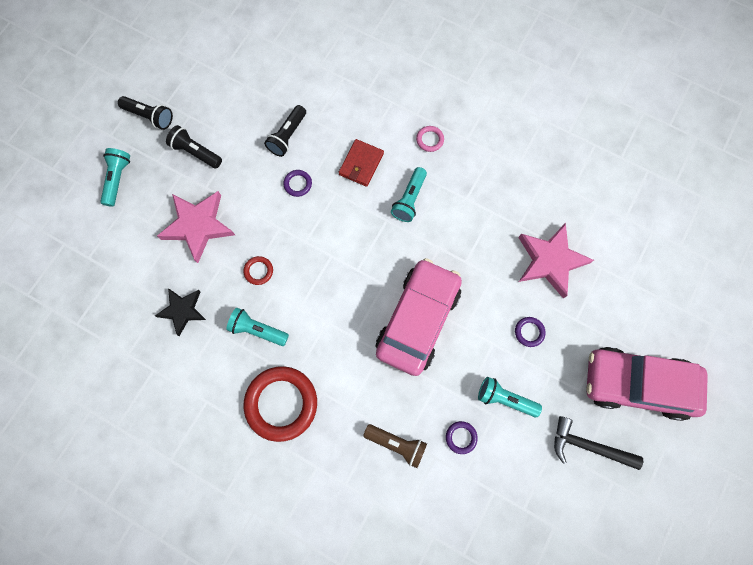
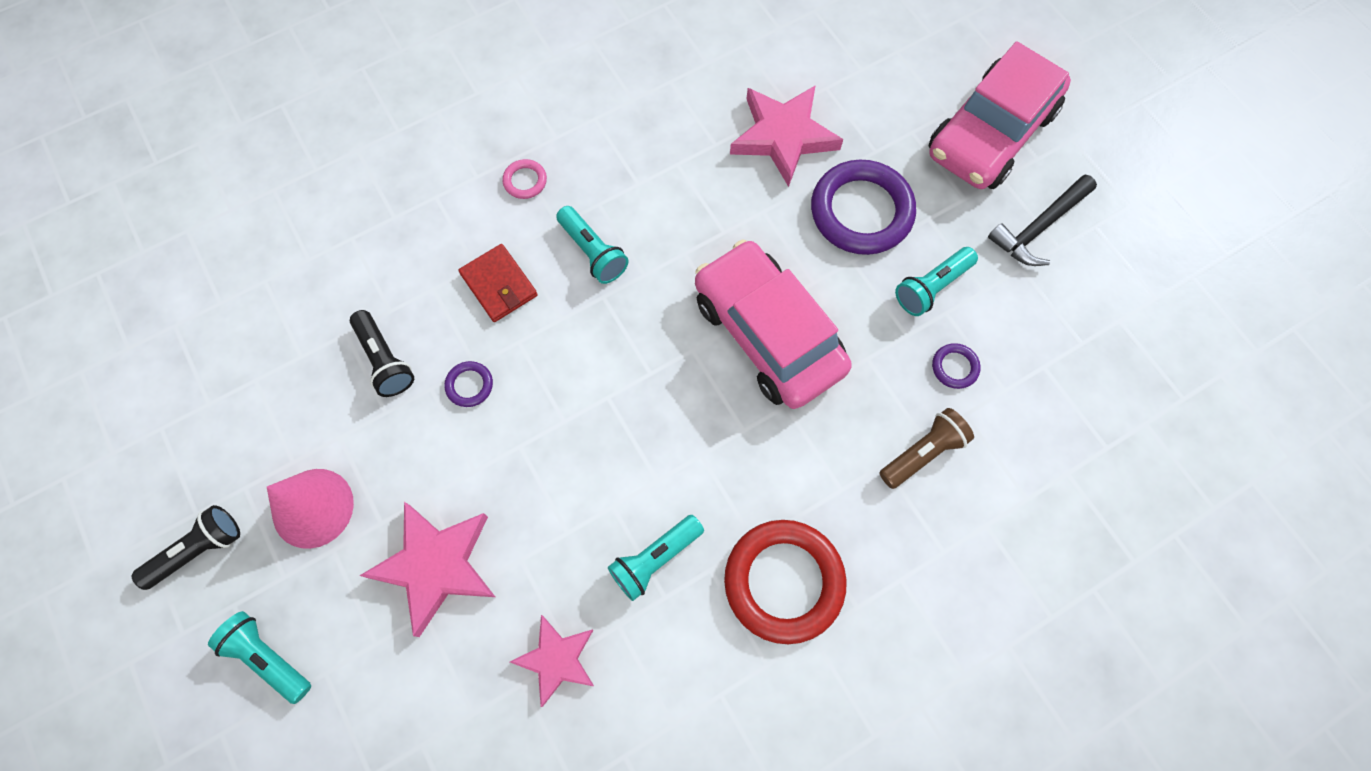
camera: 60 degrees left, 5 degrees down
(183, 310) = (557, 659): black star -> pink star
(196, 152) = (313, 508): black flashlight -> pink cone
(258, 271) = (566, 511): red ring -> none
(529, 332) = (861, 211): purple ring -> purple ring, size x2.33

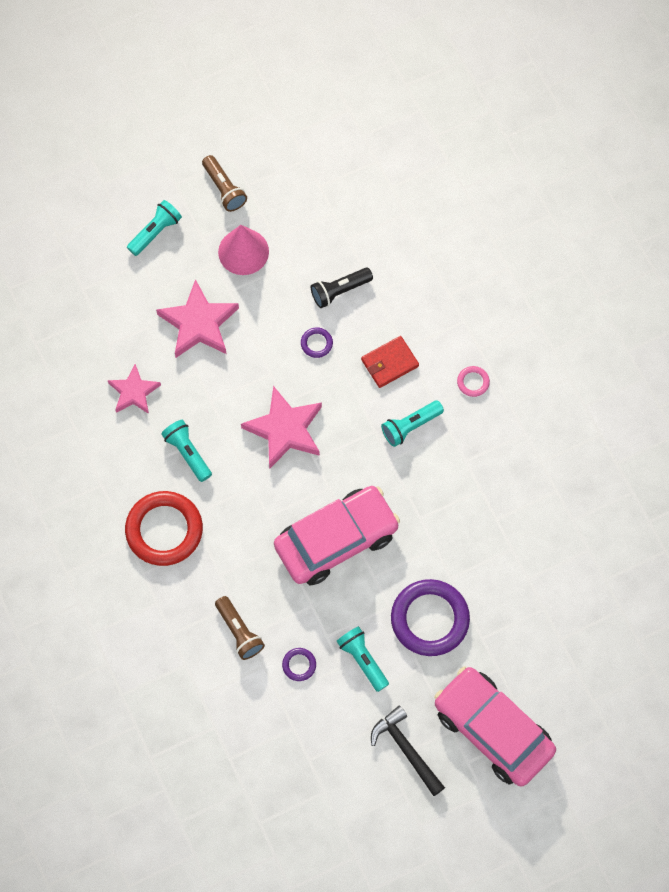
camera: 95 degrees right, 0 degrees up
(198, 550) = (224, 189): black flashlight -> brown flashlight
(783, 136) = (500, 570): pink star -> pink star (285, 429)

